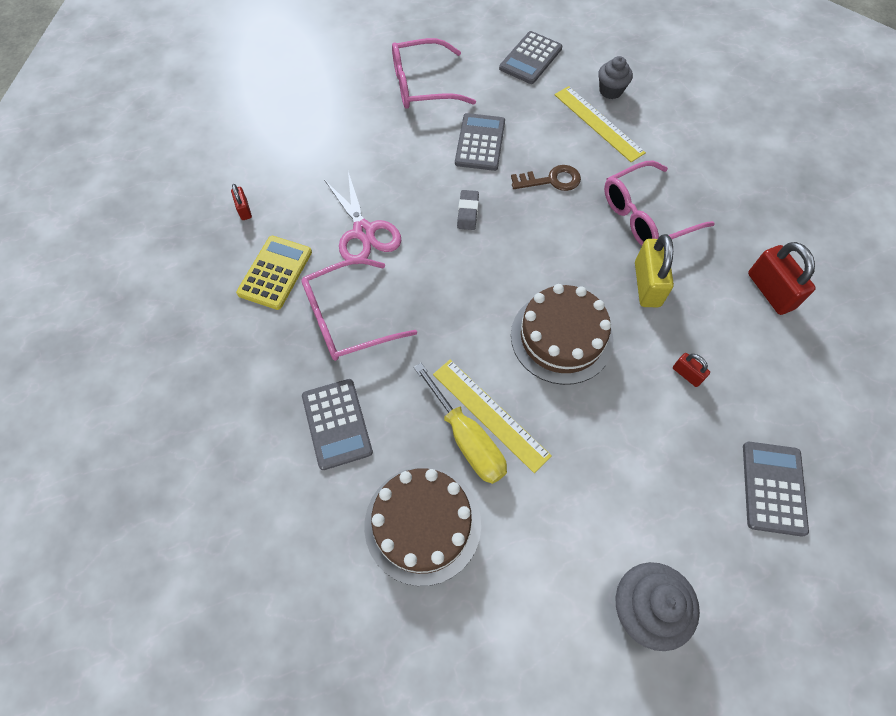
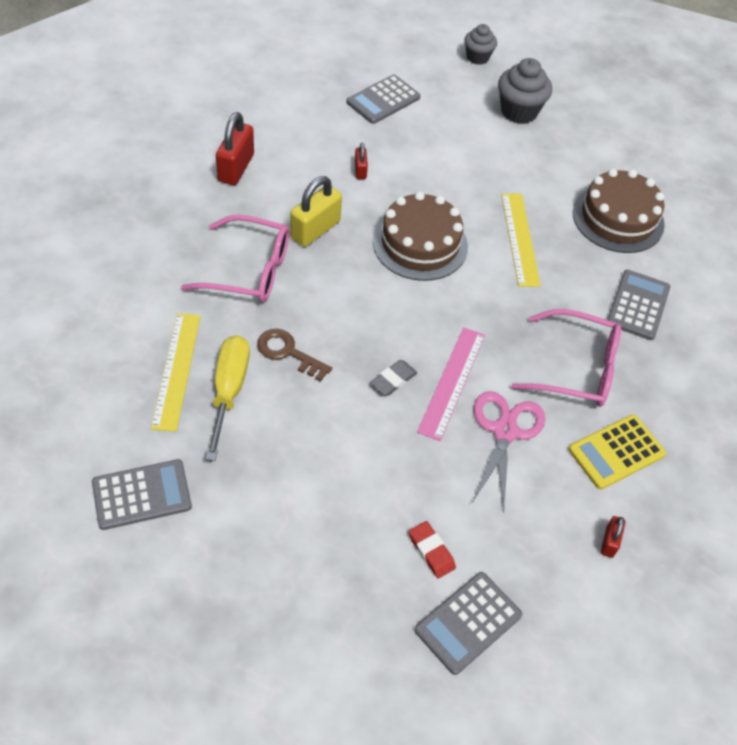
camera: 145 degrees left, 10 degrees down
(350, 134) = (431, 551): none -> red eraser
(422, 85) = (295, 555): pink glasses -> none
(428, 239) = (452, 382): none -> pink ruler
(467, 439) = (549, 237): yellow screwdriver -> yellow screwdriver (229, 390)
(480, 142) = (309, 437): grey calculator -> grey calculator (468, 622)
(610, 91) = (118, 392): grey cupcake -> grey cupcake (477, 57)

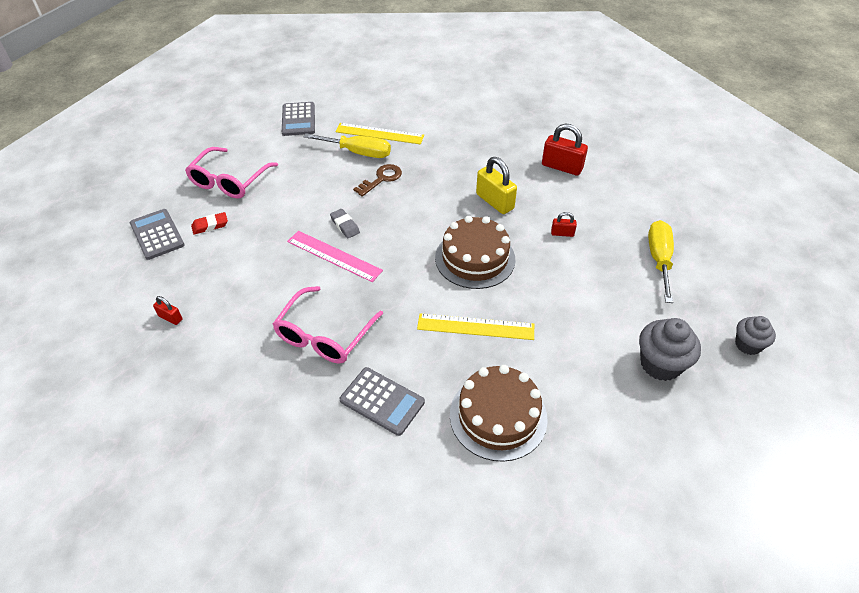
camera: 105 degrees right, 5 degrees down
(250, 270) = (457, 167): pink glasses -> pink glasses (229, 181)
(383, 100) = (659, 259): grey calculator -> yellow screwdriver
(504, 431) = (282, 277): pink scissors -> none
(616, 452) = (239, 342): yellow calculator -> none

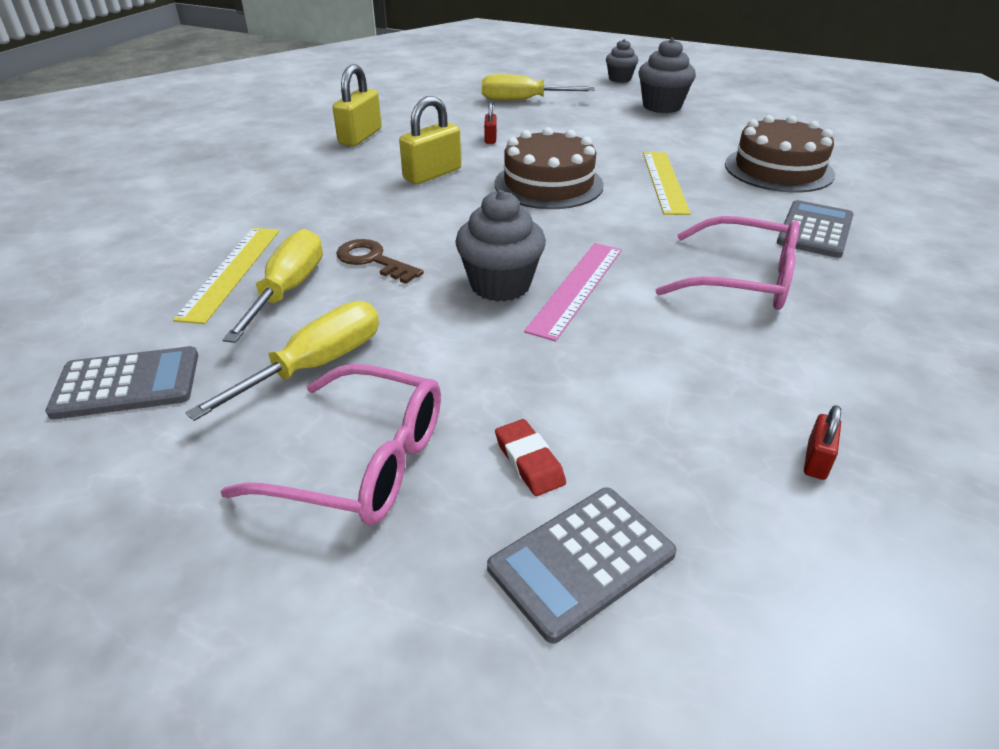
camera: 95 degrees left, 10 degrees down
(294, 166) = (316, 365): none -> yellow screwdriver
(345, 225) = (500, 285): grey eraser -> grey cupcake
(562, 167) = (360, 137): red padlock -> yellow padlock

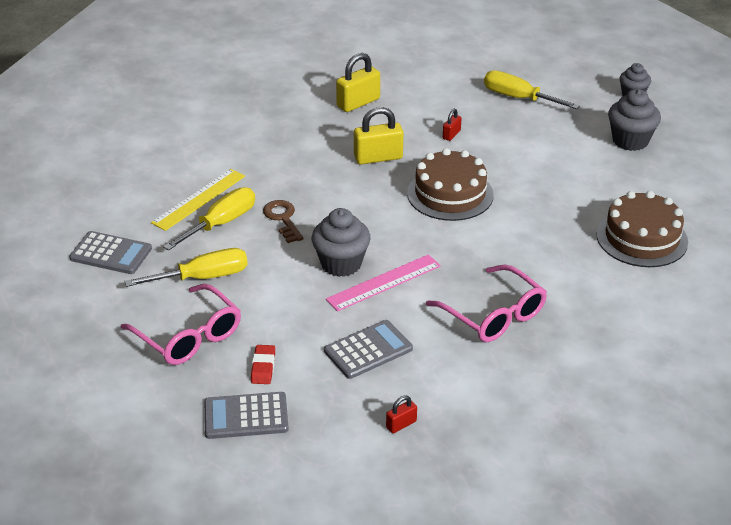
camera: 30 degrees right, 0 degrees up
(664, 182) = (537, 220): yellow ruler -> none
(815, 230) = (594, 298): grey calculator -> grey calculator (368, 350)

